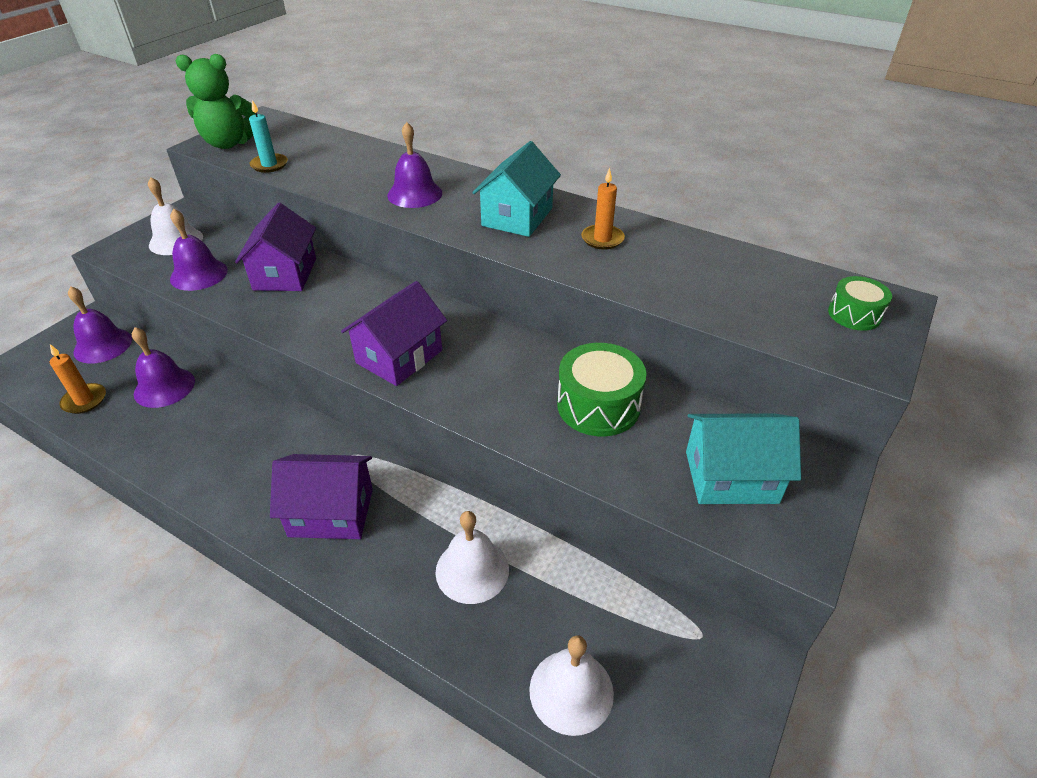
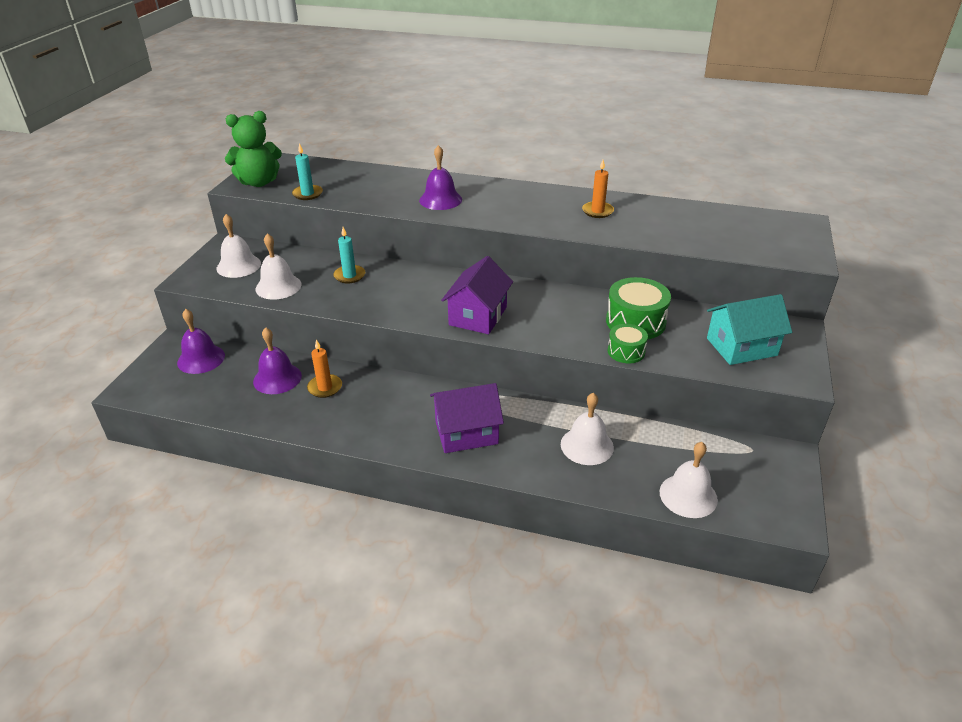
camera: 15 degrees left, 5 degrees down
(84, 400) = (216, 399): orange candle -> orange candle (325, 387)
(199, 274) = (278, 286): purple bell -> white bell
(285, 274) = (349, 276): purple house -> turquoise candle
(517, 217) = (528, 205): turquoise house -> none
(854, 314) = (784, 233): green drum -> green drum (626, 351)

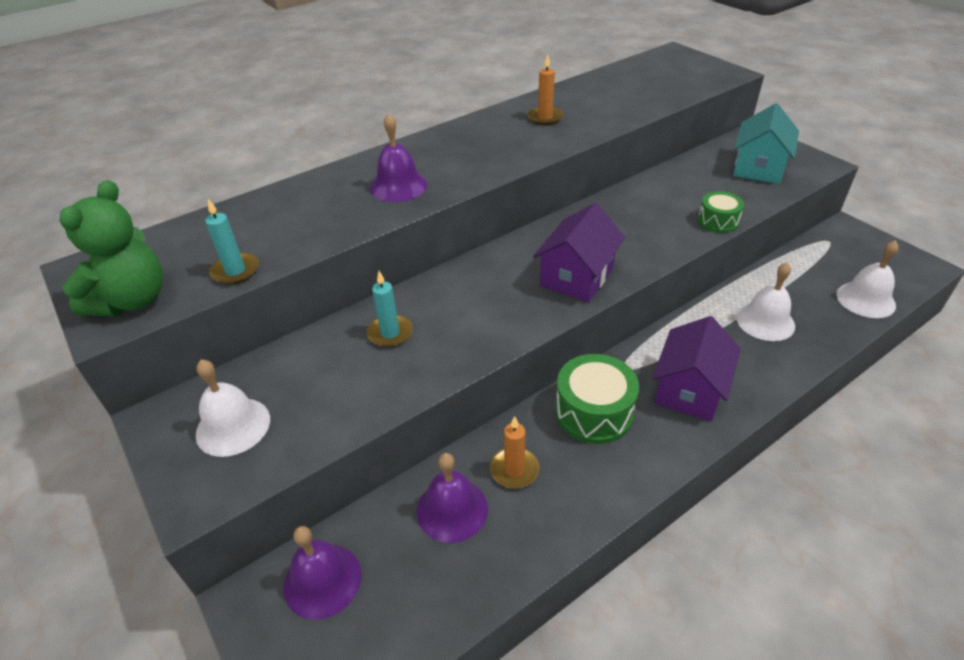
camera: 50 degrees left, 5 degrees up
(278, 286) = (336, 406): white bell -> none
(478, 316) = (577, 276): purple house -> purple house turned 60 degrees clockwise
(635, 322) = (677, 196): green drum -> green drum (594, 412)

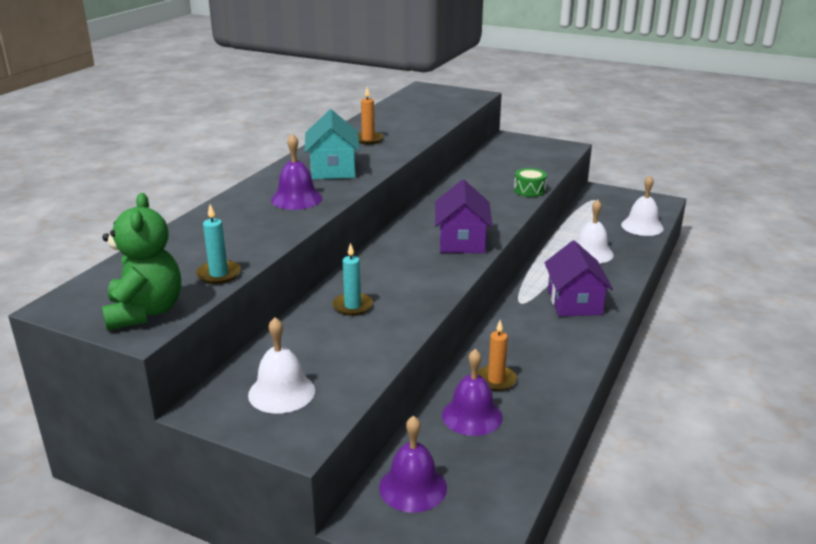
camera: 30 degrees left, 15 degrees down
(594, 412) = (522, 332): green drum -> none
(758, 167) = (529, 155): turquoise house -> turquoise house (333, 169)

